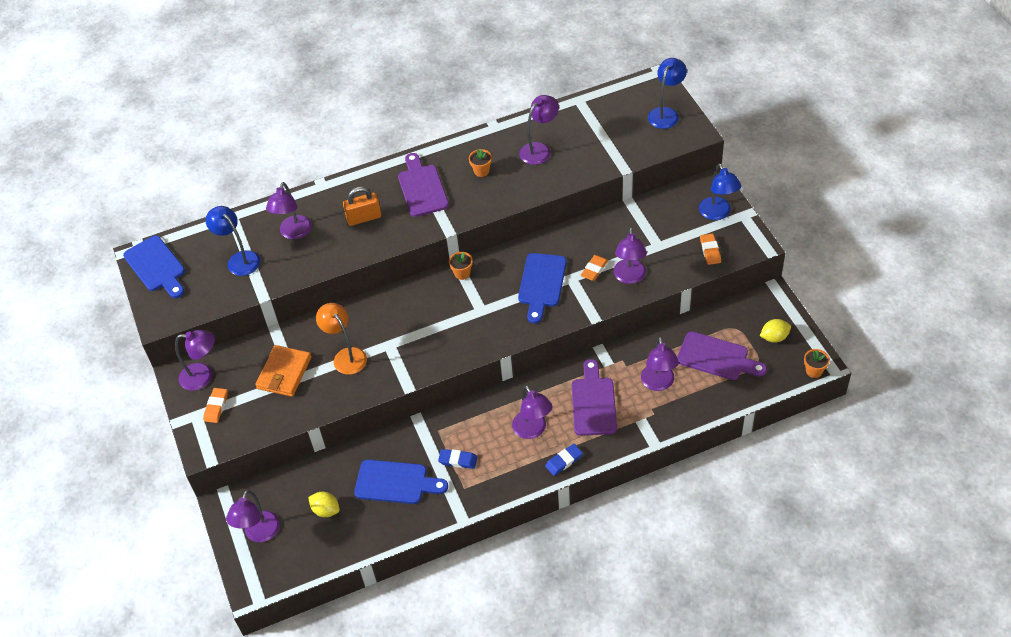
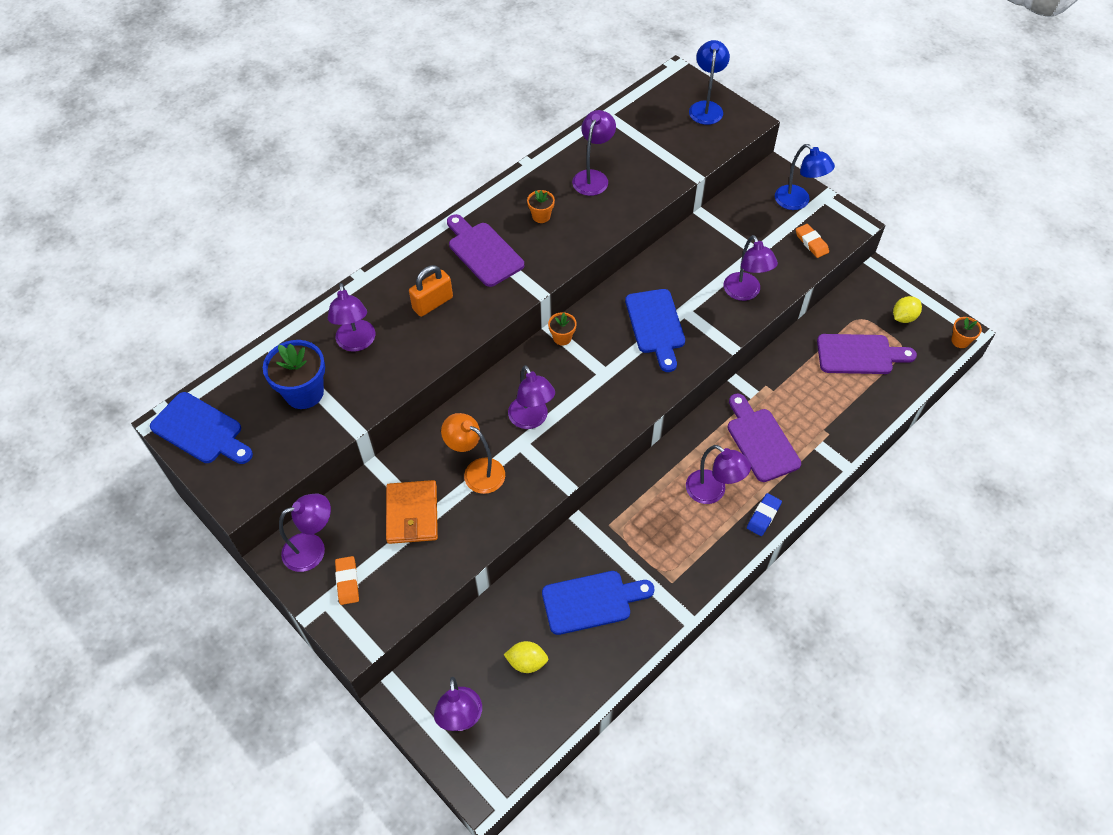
camera: 25 degrees left, 5 degrees up
(239, 259) = (304, 392): blue lamp -> blue flower pot
(458, 460) = (648, 552): blue eraser -> none
(594, 269) = (703, 294): orange eraser -> none
(658, 383) = (816, 400): purple lamp -> purple lamp (531, 419)

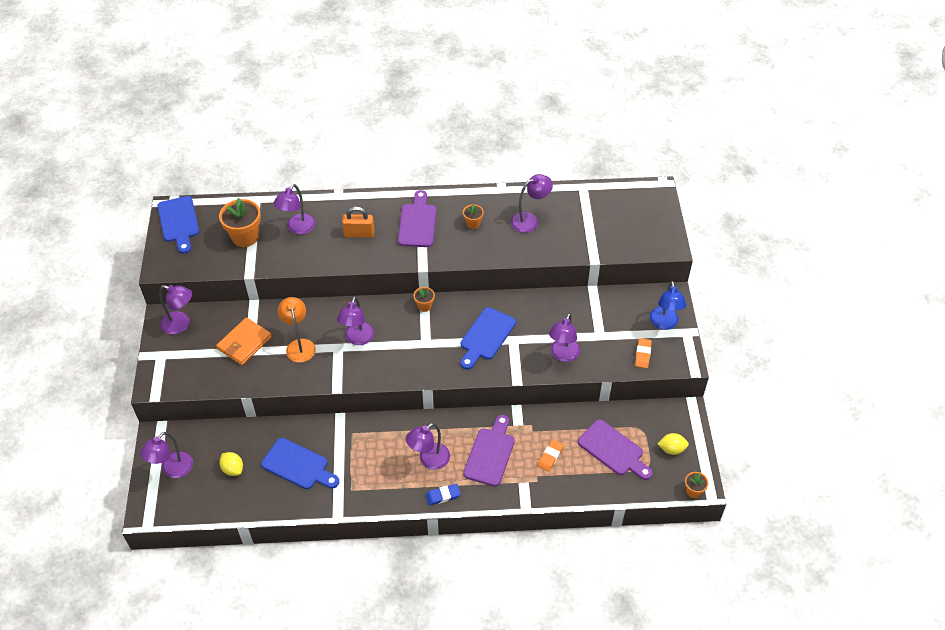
camera: 40 degrees right, 5 degrees down
(304, 392) = (245, 237): blue flower pot -> orange flower pot
(347, 582) = (179, 353): orange eraser -> orange eraser (550, 456)
(706, 107) = (652, 221): blue lamp -> none
(712, 492) = (429, 460): purple lamp -> purple lamp turned 60 degrees clockwise

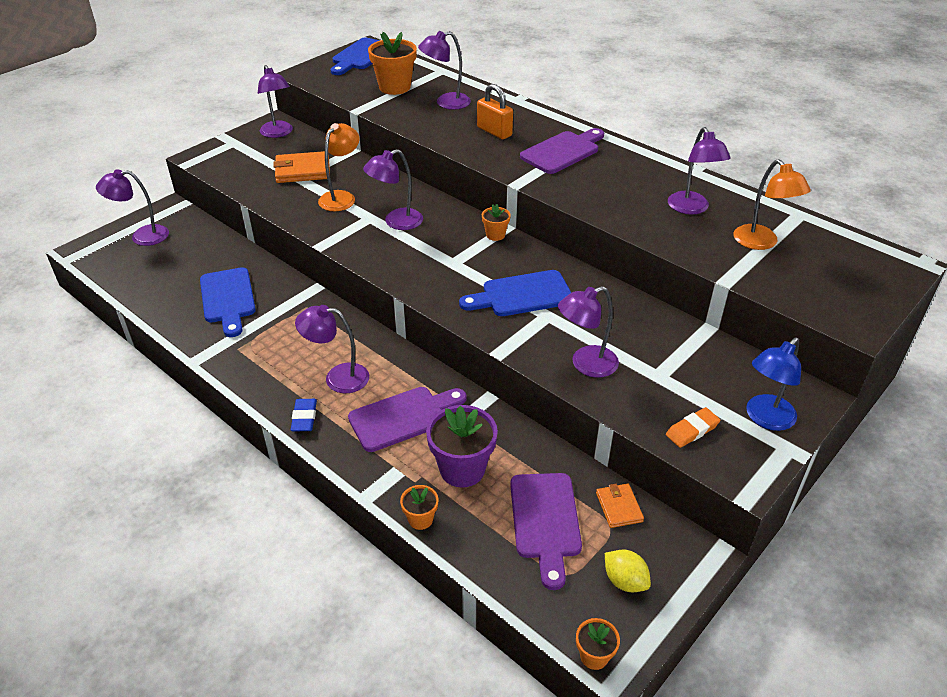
camera: 45 degrees right, 10 degrees down
(233, 469) = (180, 266): yellow lemon -> none
(443, 496) = (304, 417): blue eraser -> blue eraser turned 60 degrees clockwise
(473, 224) = (620, 180): orange flower pot -> orange flower pot (420, 519)
(530, 220) = (691, 208): purple lamp -> purple lamp turned 60 degrees clockwise
(550, 456) = (462, 469): orange eraser -> purple flower pot
(585, 221) = (761, 243): none -> orange lamp
(634, 417) = (619, 507): none -> orange wallet

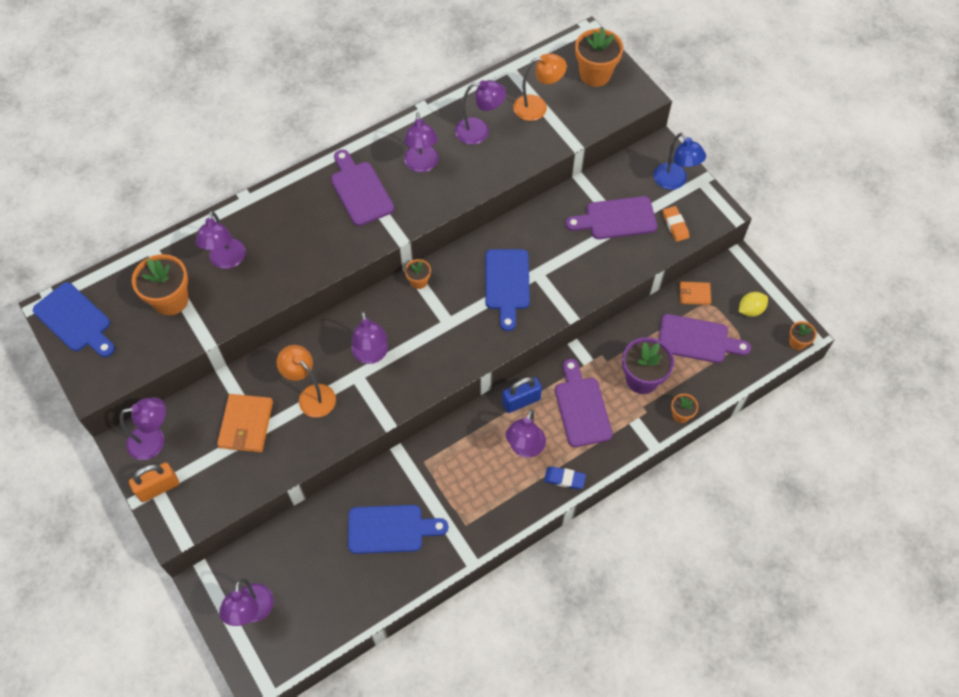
camera: 75 degrees left, 20 degrees up
(397, 364) = (521, 401): none -> blue padlock
(494, 131) = (303, 233): orange padlock -> orange padlock (158, 488)
(585, 364) = (598, 265): purple lamp -> purple lamp (422, 165)
(666, 370) = (616, 219): none -> purple cutting board
(853, 280) = (595, 74): none -> orange flower pot

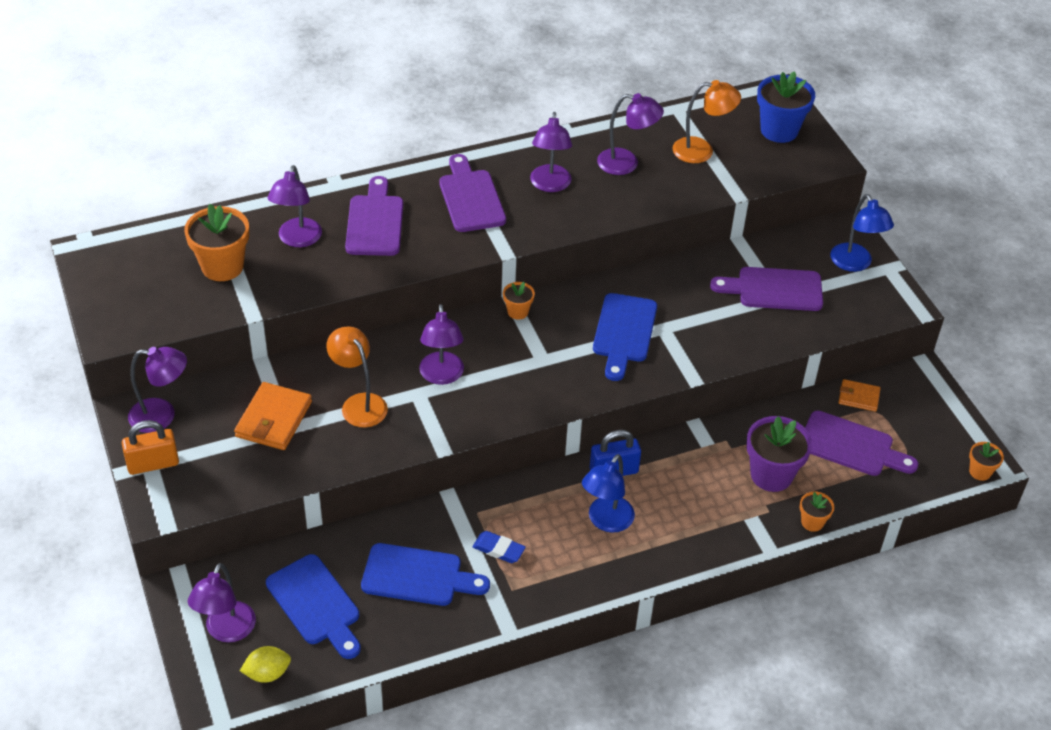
camera: 10 degrees right, 15 degrees down
(75, 320) = (109, 267): blue cutting board -> blue cutting board (316, 604)
(524, 448) = (606, 521): purple lamp -> blue lamp
(564, 479) = (648, 563): blue eraser -> blue eraser (498, 549)
(581, 407) = (687, 491): purple cutting board -> purple cutting board (375, 222)
(595, 74) = (779, 130): orange flower pot -> blue flower pot
(675, 225) = (846, 308): orange eraser -> none
(750, 310) = (926, 426): yellow lemon -> yellow lemon (267, 673)

